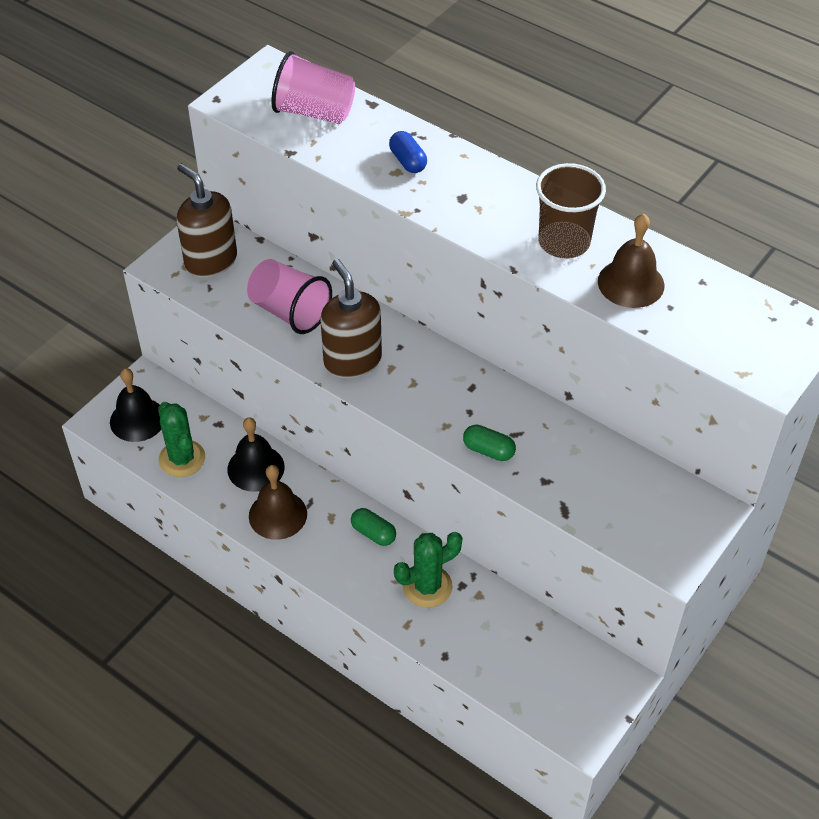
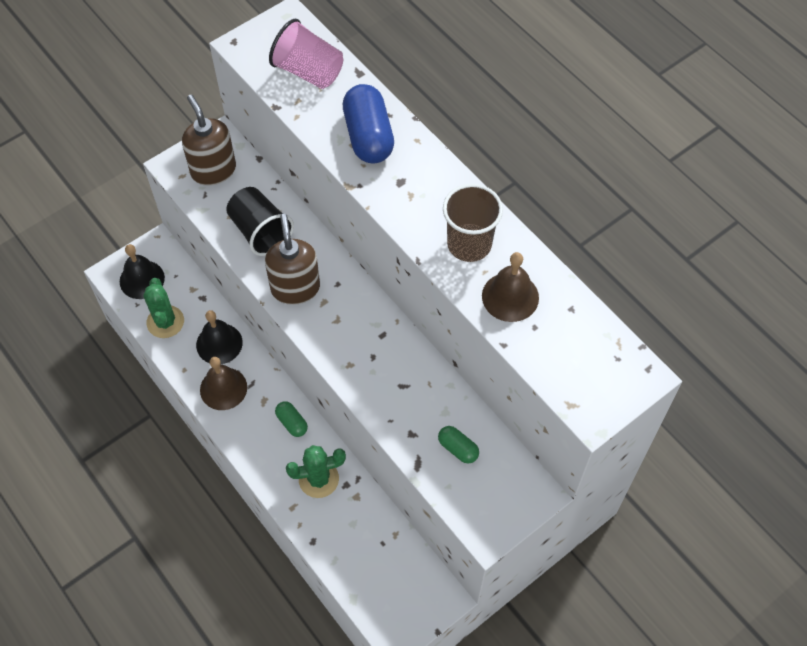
camera: 15 degrees right, 10 degrees up
(290, 312) = (260, 232): pink cup -> black cup
(408, 161) = (368, 136): blue capsule -> blue capsule, size x1.94
(488, 450) = (376, 395): green capsule -> green capsule (458, 448)

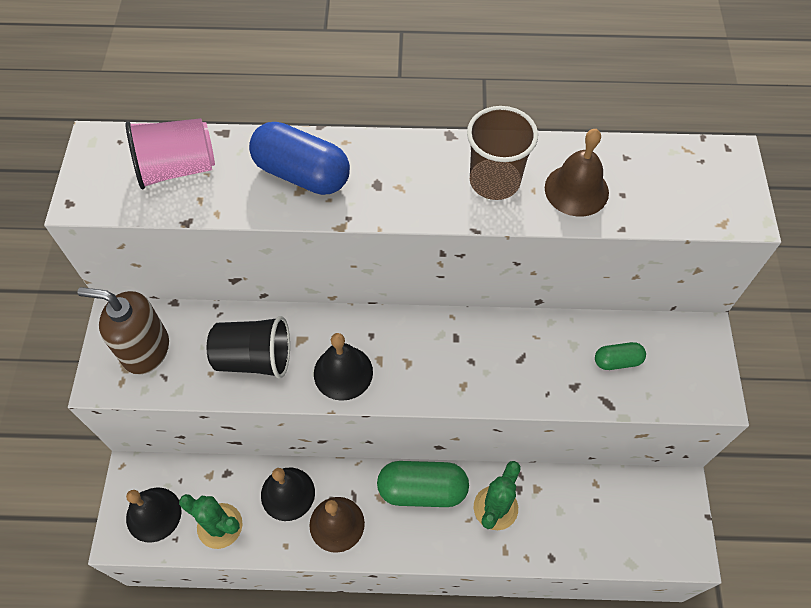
camera: 50 degrees left, 0 degrees up
(292, 423) = (422, 489): green capsule -> green capsule, size x1.94
(295, 288) = (343, 372): brown soap dispenser -> black bell

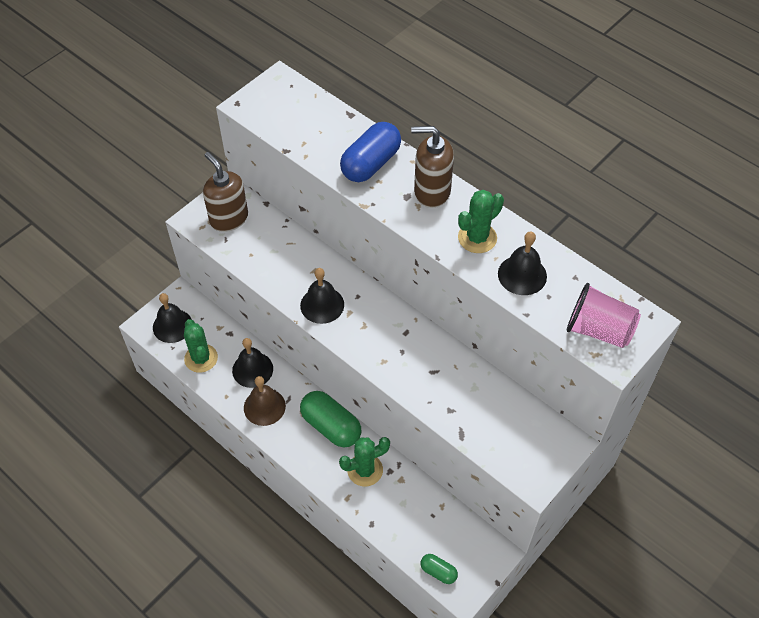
camera: 40 degrees right, 5 degrees down
(177, 168) = (307, 119): pink cup -> pink cup (598, 330)
(254, 358) = (281, 263): black cup -> none
(302, 174) = (370, 164): blue capsule -> blue capsule turned 60 degrees clockwise
(398, 162) = (431, 192): none -> brown soap dispenser
(494, 181) = (477, 238): brown cup -> green cactus
(576, 190) = (522, 275): brown bell -> black bell
(617, 361) = (492, 416): green capsule -> green capsule (438, 572)

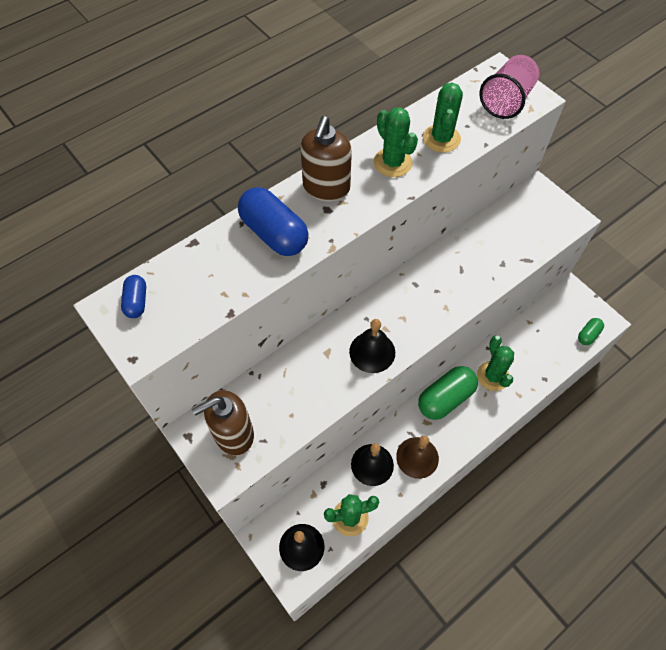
camera: 80 degrees left, 5 degrees up
(287, 93) = (136, 302): none -> blue capsule
(522, 275) = (441, 138): black bell -> green cactus

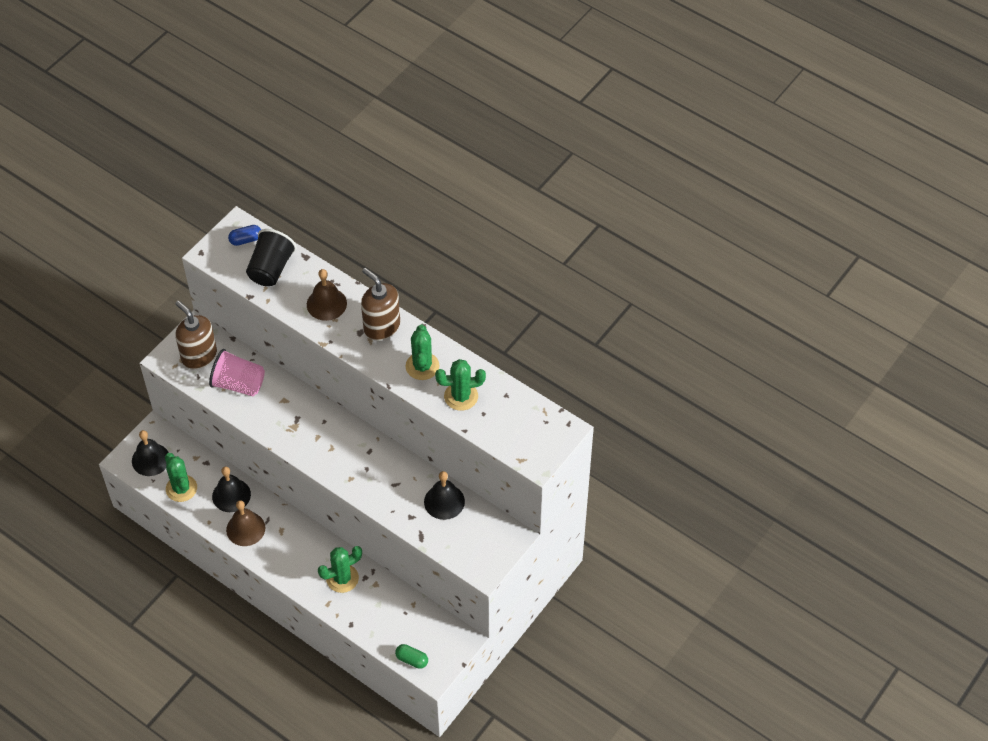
camera: 75 degrees right, 5 degrees down
(196, 281) = (271, 269): none -> black cup
(274, 234) = (326, 304): blue capsule -> brown bell
(326, 188) = (381, 326): brown soap dispenser -> brown soap dispenser turned 45 degrees clockwise
(372, 352) = (292, 431): black bell -> black bell (444, 501)
(392, 163) = (422, 366): green cactus -> green cactus turned 45 degrees counterclockwise
(445, 398) = (309, 542): green capsule -> none
(506, 101) = (524, 439): pink cup -> pink cup (238, 384)

